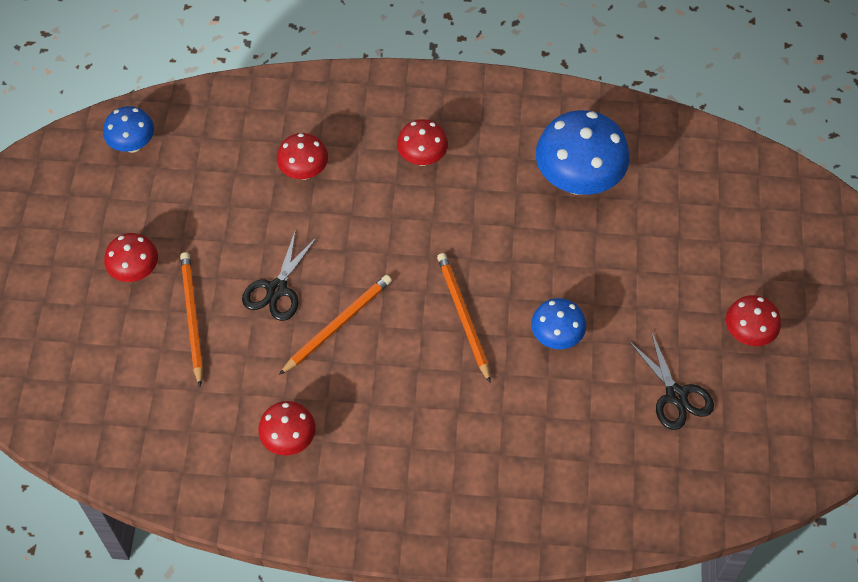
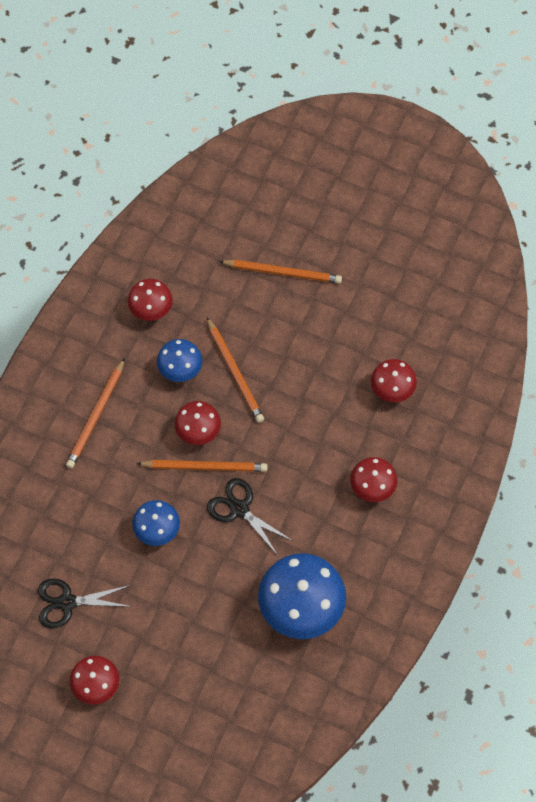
camera: 110 degrees right, 5 degrees up
(133, 145) = (466, 270): blue mushroom -> blue mushroom (180, 370)
(135, 271) = (340, 244): red mushroom -> red mushroom (198, 432)
(277, 289) = (284, 338): black scissors -> black scissors (239, 509)
(448, 449) = (96, 416): none -> orange pencil

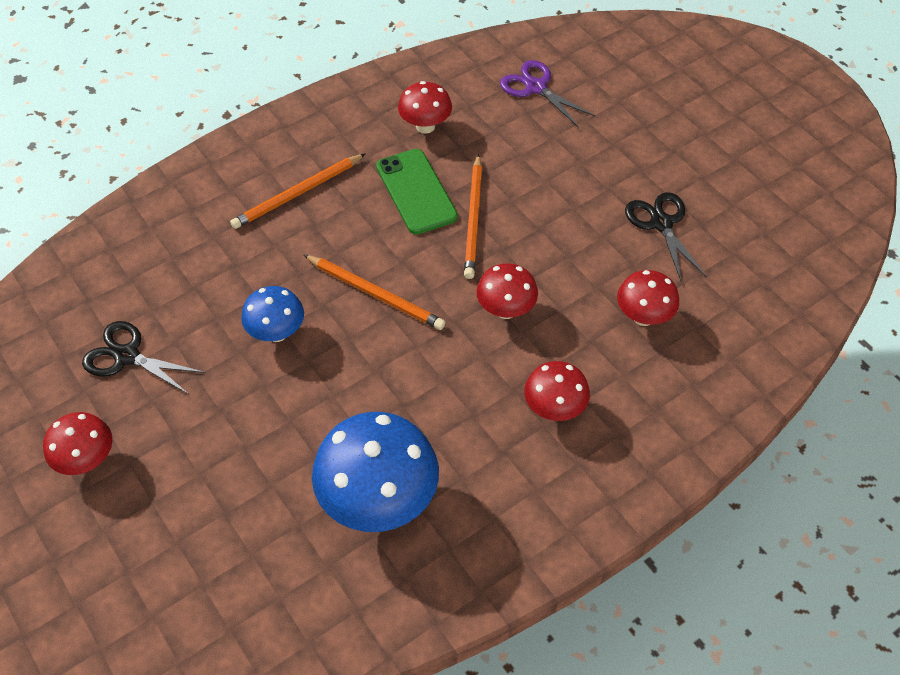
camera: 30 degrees right, 10 degrees down
(180, 370) = (416, 191): blue mushroom -> green phone
(198, 432) = (393, 257): red mushroom -> red mushroom (506, 310)
(211, 234) = (535, 87): none -> purple scissors
(239, 509) = (383, 355): black scissors -> black scissors (661, 223)
(283, 272) = (590, 151): orange pencil -> none

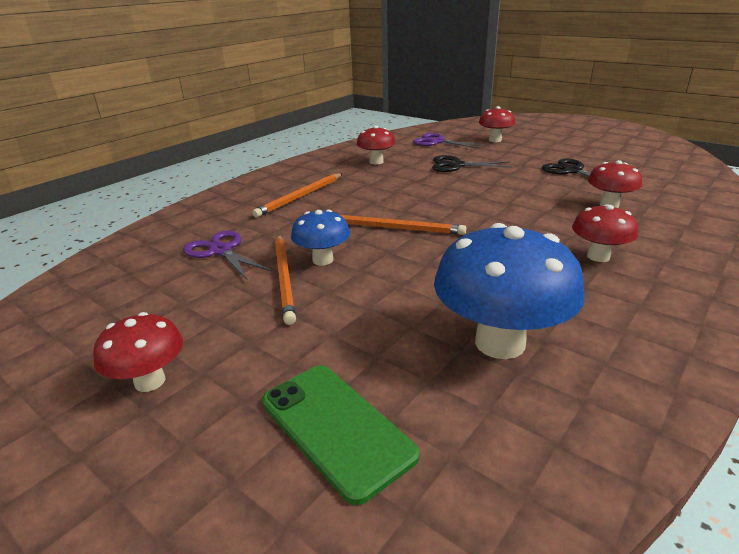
camera: 15 degrees left, 25 degrees down
(127, 356) = (179, 298): black scissors -> black scissors (456, 165)
(181, 286) = (220, 251): none -> purple scissors
(416, 191) = (390, 184): green phone -> green phone (336, 428)
(473, 219) = (442, 187): orange pencil -> orange pencil (284, 278)
(506, 310) = (505, 218): red mushroom -> red mushroom (495, 140)

